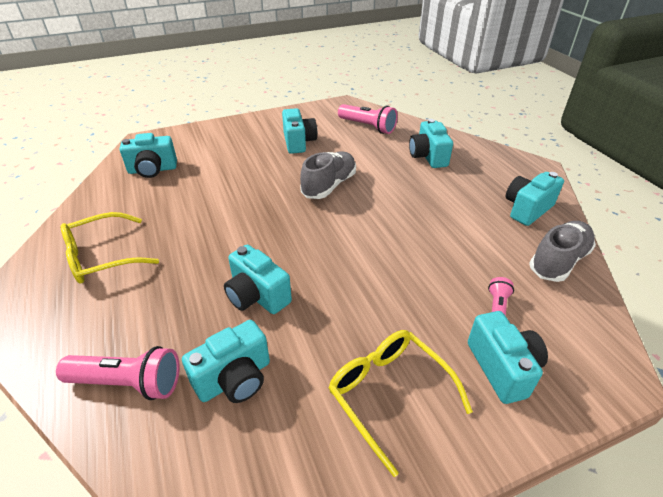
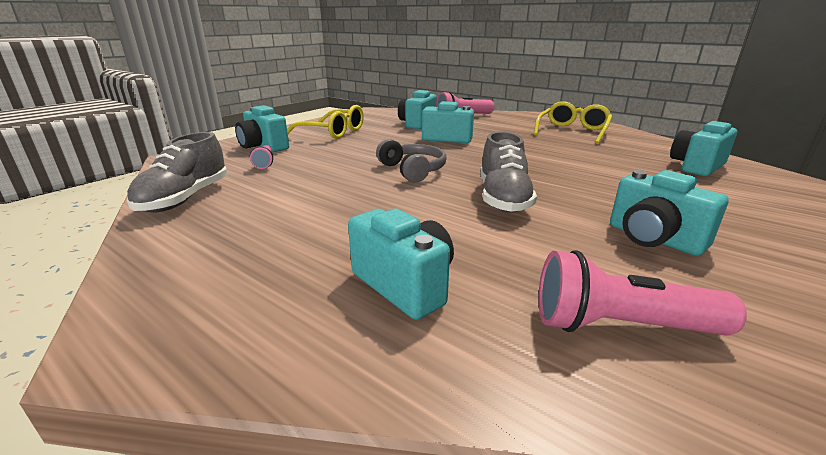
camera: 150 degrees right, 15 degrees down
(357, 239) = (412, 170): none -> grey headphones
(527, 209) = (201, 241): turquoise camera -> none

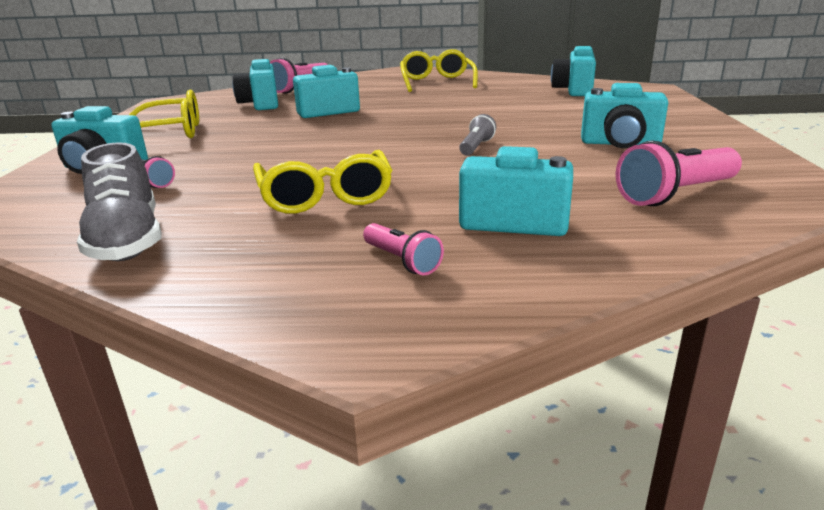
camera: 35 degrees left, 0 degrees up
(268, 282) = (402, 261): none -> pink flashlight
(326, 206) = (325, 196): none -> yellow glasses
(412, 170) = (349, 146): grey headphones -> none
(503, 198) = (476, 147): grey shoe -> grey flashlight

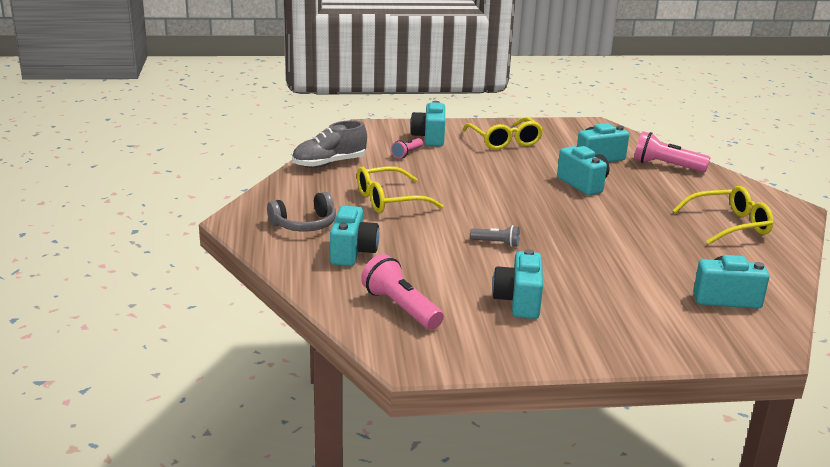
camera: 80 degrees right, 0 degrees up
(402, 261) = (305, 224): pink flashlight -> grey headphones

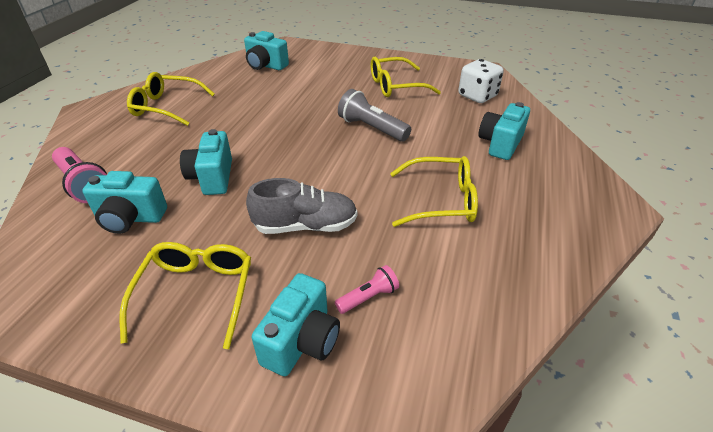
camera: 155 degrees left, 15 degrees up
(305, 224) = (542, 185): grey headphones -> none
(329, 164) = (498, 300): grey shoe -> grey shoe (305, 226)
(401, 308) = (477, 96): pink flashlight -> white dice
(496, 243) = (372, 128): grey flashlight -> grey flashlight, size x1.76
(518, 301) = (395, 86): turquoise camera -> yellow glasses

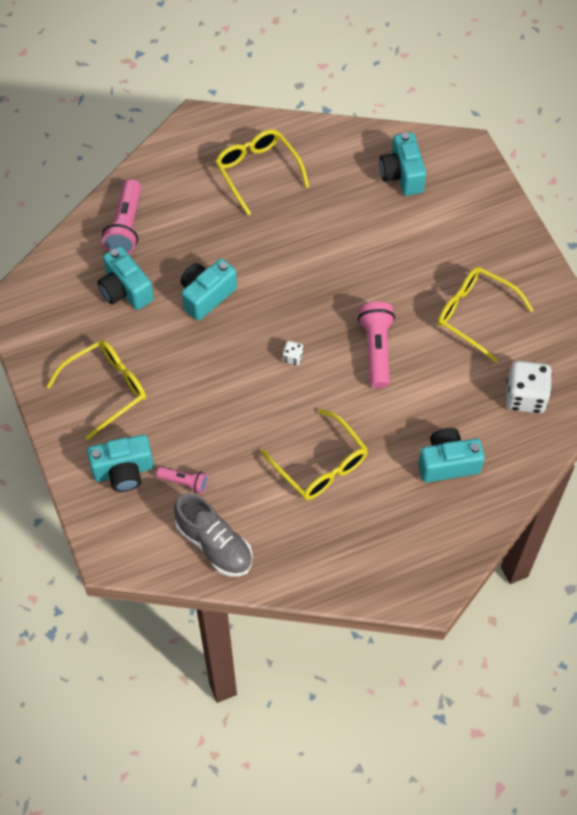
camera: 50 degrees right, 20 degrees up
(305, 226) = (213, 398): grey shoe -> grey shoe (214, 544)
(327, 165) = (292, 357): none -> white dice
(372, 128) = (376, 349): grey flashlight -> pink flashlight

